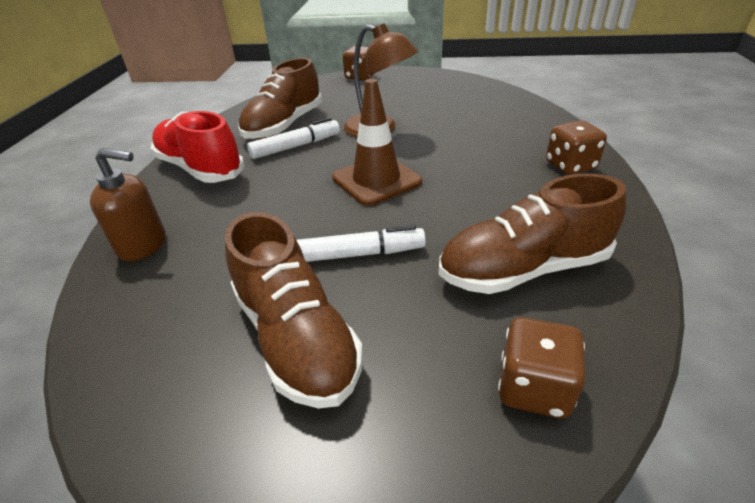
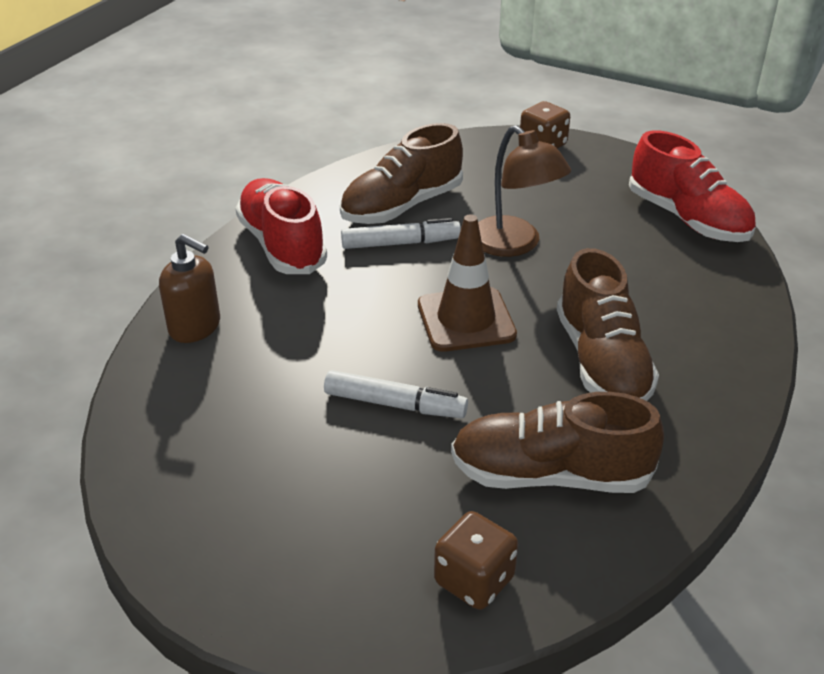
camera: 20 degrees right, 0 degrees up
(296, 337) = (296, 467): brown shoe -> brown shoe (601, 362)
(479, 92) = (687, 219): none -> red shoe
(570, 166) = (710, 370): brown dice -> none

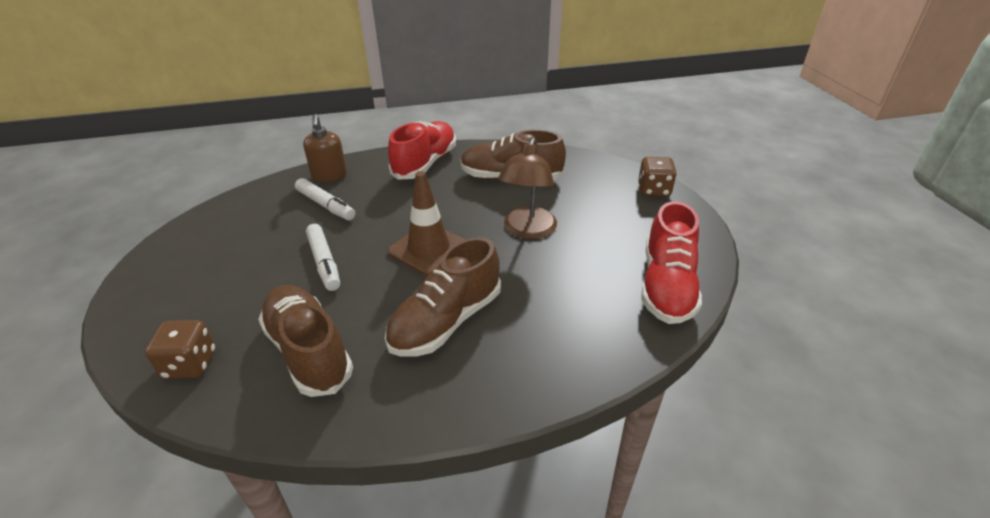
camera: 50 degrees right, 0 degrees up
(400, 243) = (474, 194): white marker -> white marker (326, 205)

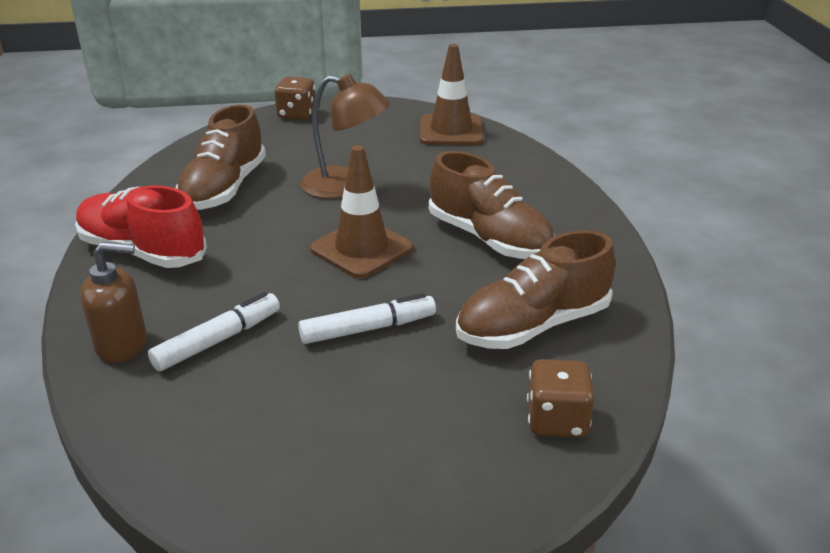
camera: 85 degrees left, 5 degrees down
(666, 286) = (451, 131): red shoe -> brown traffic cone

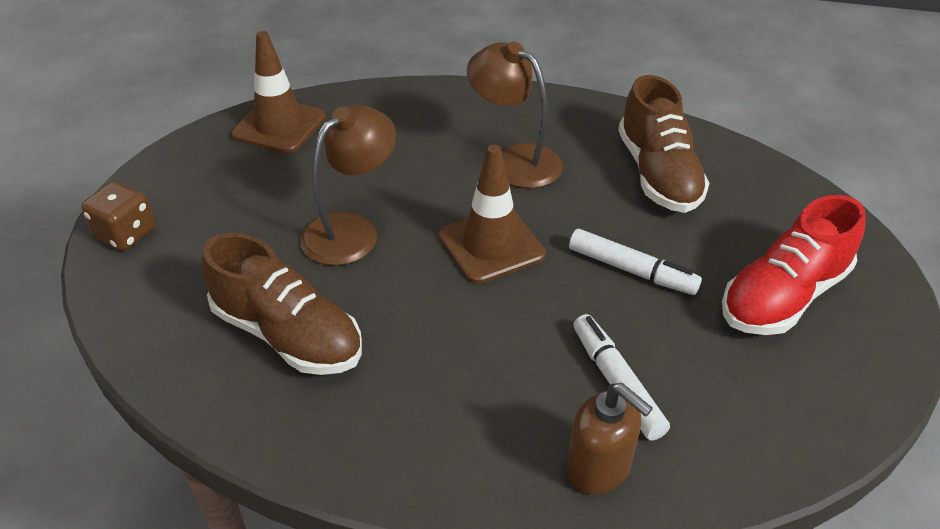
camera: 70 degrees left, 10 degrees up
(122, 344) = (599, 468): brown soap dispenser -> brown soap dispenser turned 120 degrees clockwise
(142, 251) = (403, 433): red shoe -> red shoe (783, 296)
(368, 329) = (631, 270): white marker -> white marker turned 120 degrees clockwise
(489, 239) = (514, 160): brown shoe -> brown lamp
(557, 420) = (777, 197): brown dice -> none

